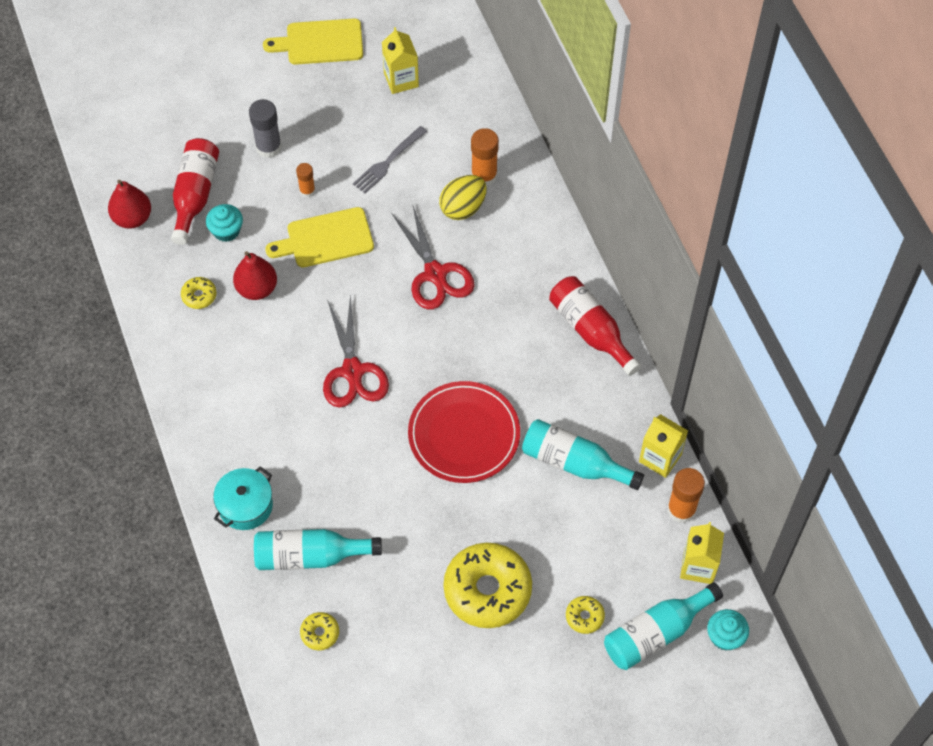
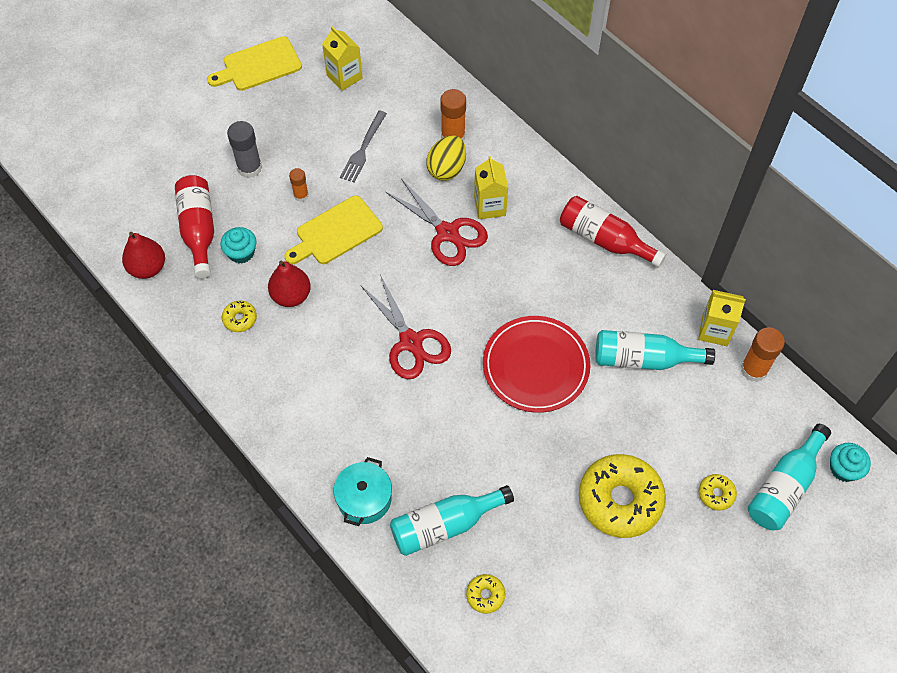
camera: 20 degrees left, 0 degrees up
(698, 566) = (791, 414): yellow carton -> yellow carton (489, 206)

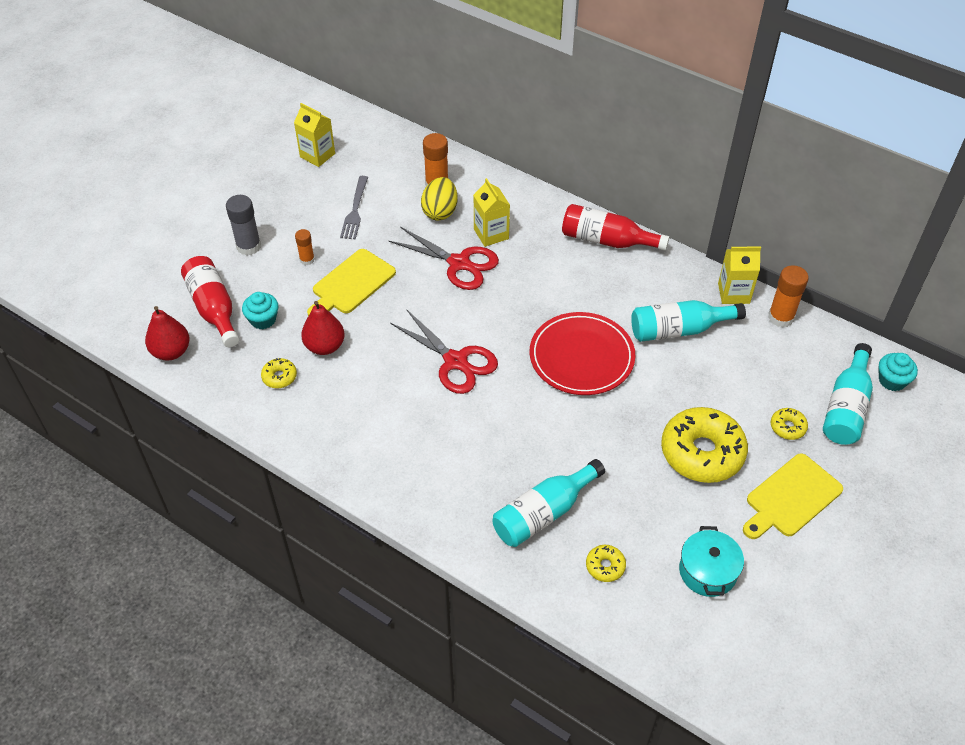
camera: 15 degrees left, 10 degrees down
(259, 65) = (231, 160): yellow cutting board -> yellow cutting board (791, 497)
(364, 498) = (456, 508): turquoise pot -> turquoise pot (707, 571)

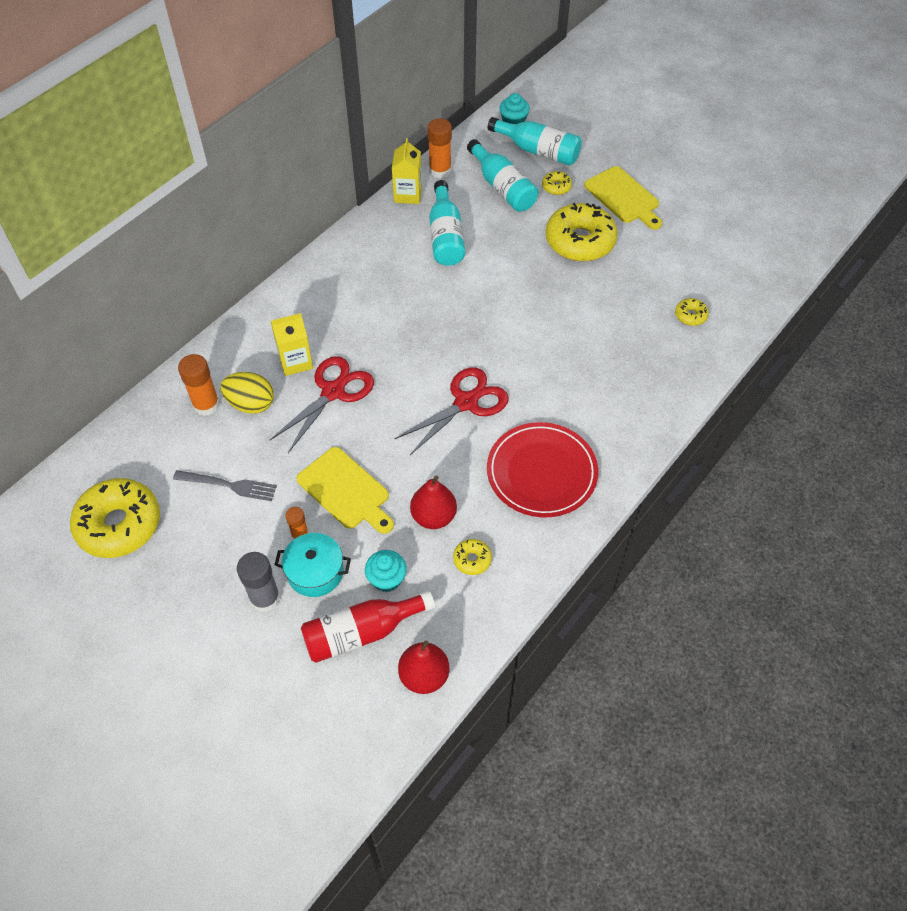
camera: 85 degrees left, 5 degrees up
(317, 155) = (119, 524): yellow carton -> yellow donut
(544, 513) = (640, 350): turquoise bottle -> turquoise bottle (502, 187)
(581, 357) = (470, 306): red plate -> red plate (541, 472)
(607, 240) = (324, 271): red bottle -> none
(707, 571) = (691, 255): turquoise pot -> turquoise pot (315, 572)

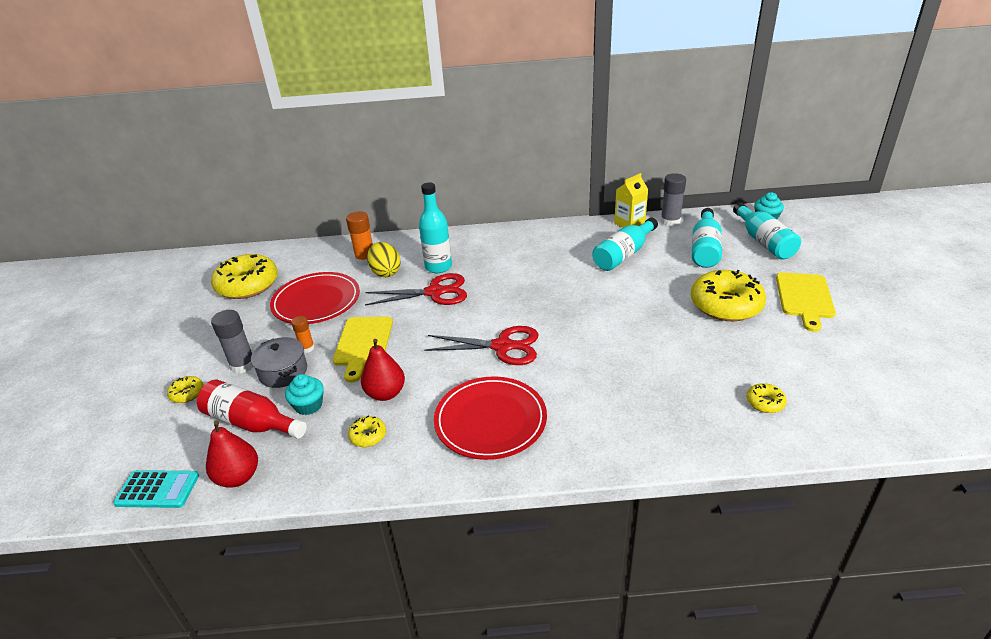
camera: 50 degrees right, 20 degrees down
(229, 485) = (316, 301): grey fork -> red plate
(295, 361) = (438, 267): yellow carton -> turquoise bottle
(315, 572) = (283, 372): turquoise pot -> grey pot
(375, 744) = (157, 489): none -> turquoise calculator
(440, 170) = (670, 221): orange glue stick -> grey glue stick
(556, 187) = (750, 266): yellow donut -> yellow donut (187, 393)

